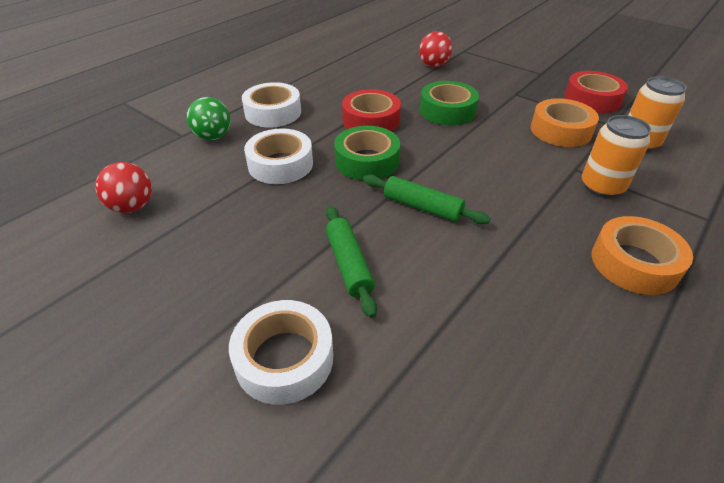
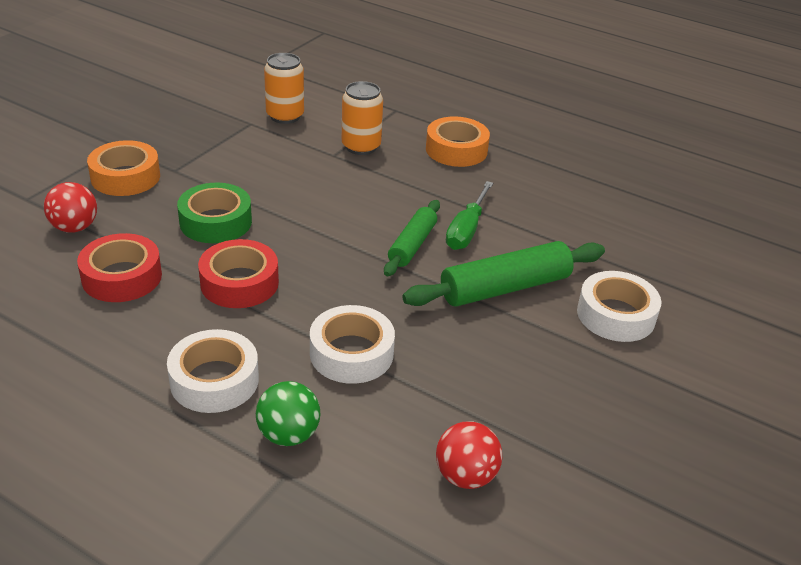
camera: 100 degrees left, 5 degrees down
(349, 264) = (505, 287): green rolling pin -> green rolling pin, size x1.59
(367, 161) = (336, 283): green tape -> none
(453, 249) = (466, 230): none -> green screwdriver
(560, 130) = (262, 153): orange tape -> orange tape (125, 177)
(592, 99) = (194, 125): red tape -> red tape (122, 277)

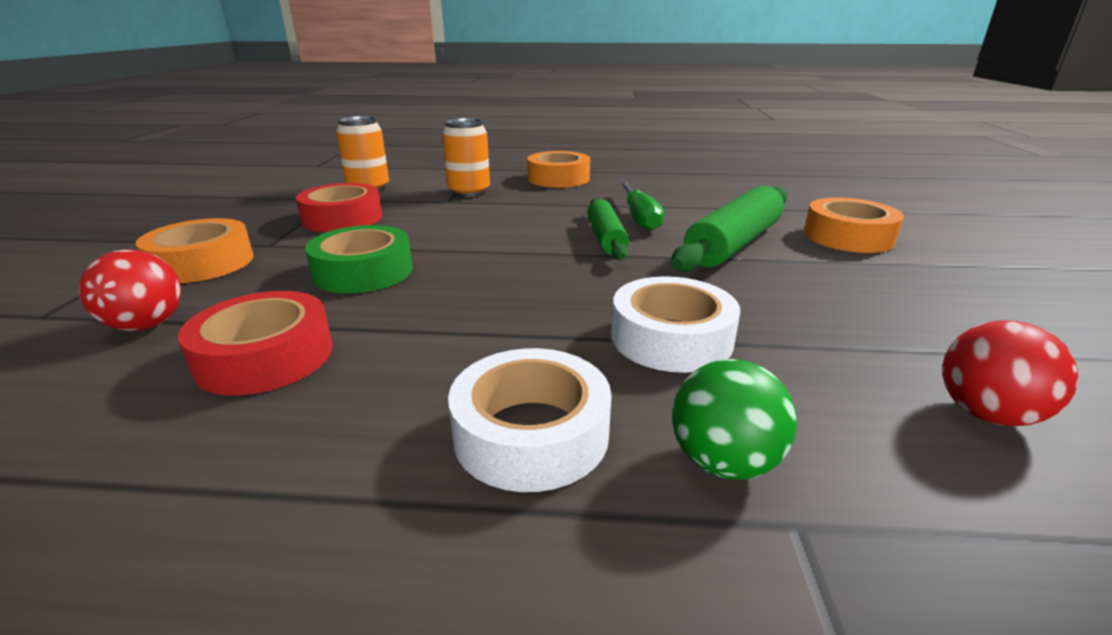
camera: 25 degrees left, 10 degrees down
(239, 283) = (451, 315): red tape -> red tape (342, 218)
(616, 315) = (848, 237): white tape -> orange tape

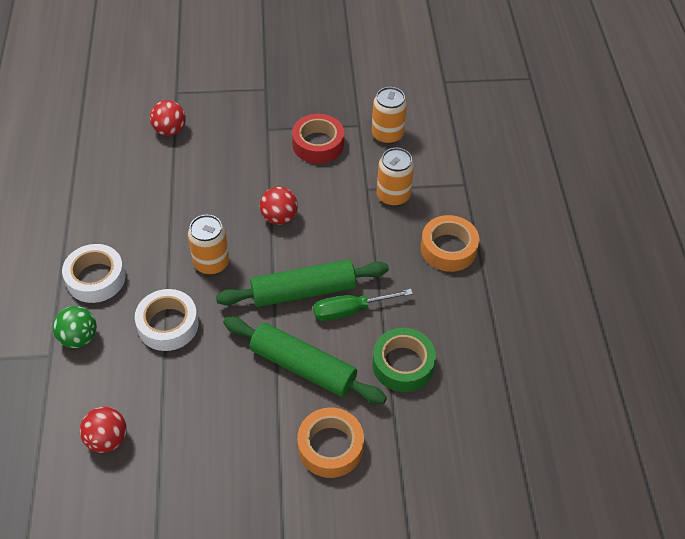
camera: 80 degrees right, 25 degrees up
(202, 263) = (238, 114): orange tape -> none
(265, 357) = (146, 181): red tape -> none
(363, 272) = (234, 183): green tape -> green tape (403, 364)
(463, 245) = (279, 217): none -> red ball
(533, 295) = (211, 263): none -> orange can
(605, 238) = (303, 291): green rolling pin -> green rolling pin, size x1.59

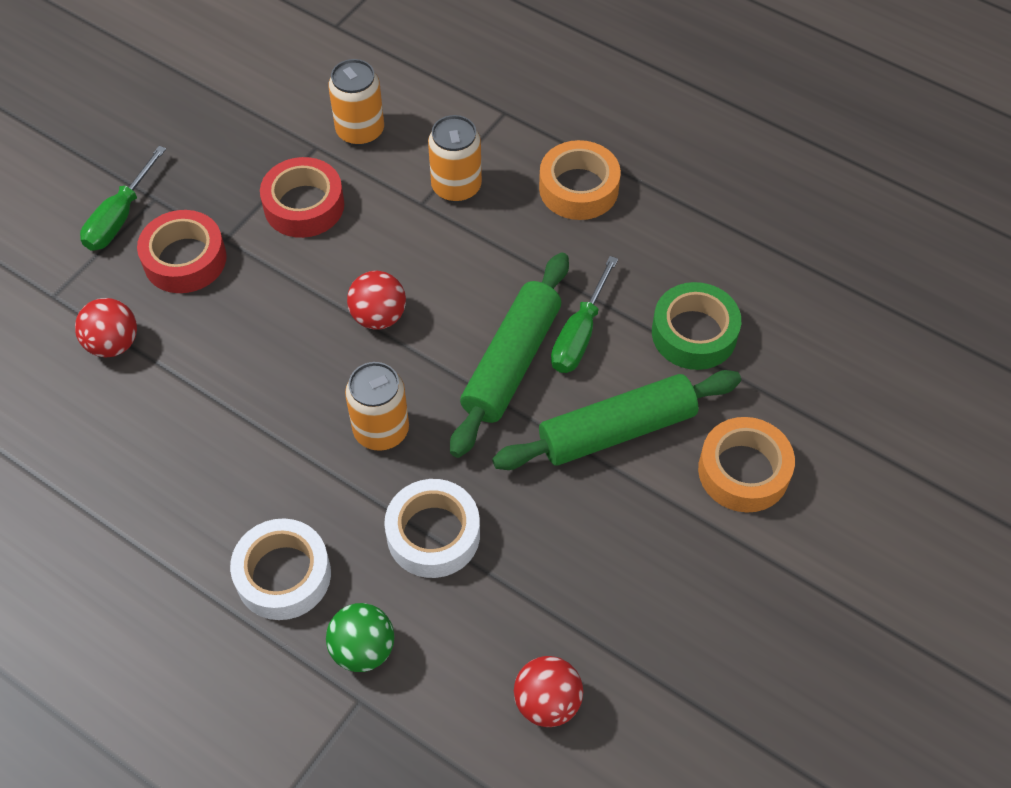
camera: 50 degrees left, 5 degrees up
(241, 123) = (185, 259): none -> red tape
(242, 84) = (120, 217): none -> green screwdriver

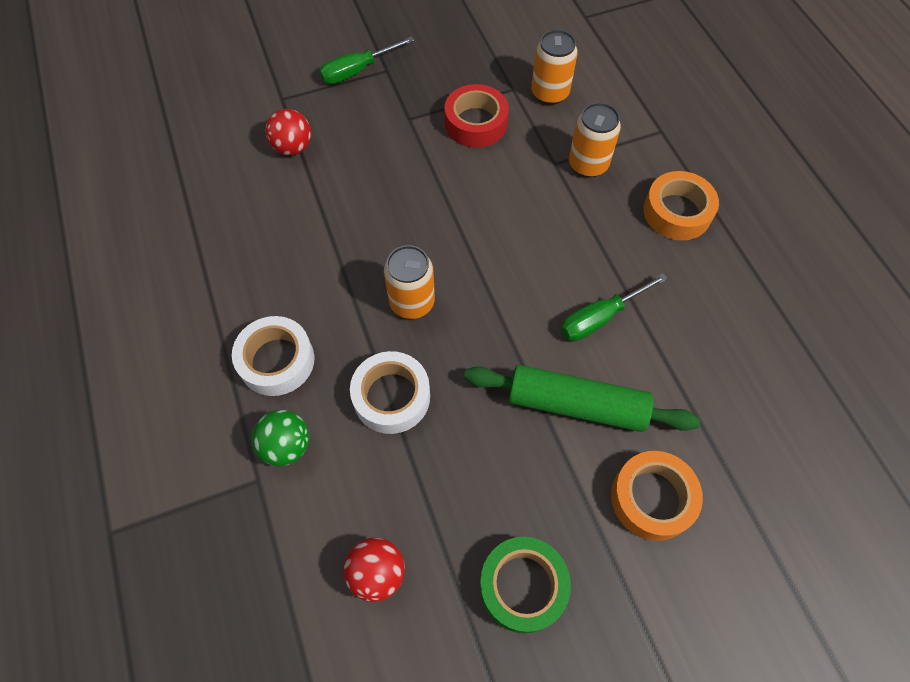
camera: 35 degrees right, 5 degrees up
(185, 259) = (375, 118): red tape -> none
(378, 316) = (468, 224): red ball -> none
(511, 362) = (536, 308): green rolling pin -> none
(694, 333) = (689, 368): green tape -> green tape (522, 586)

